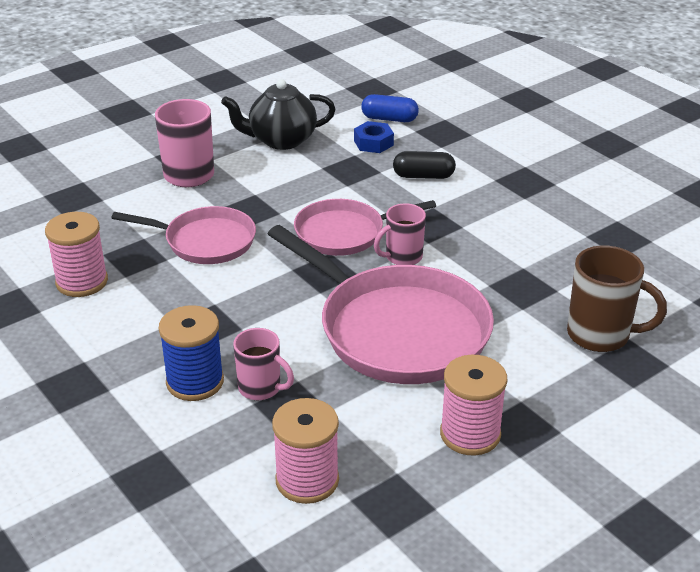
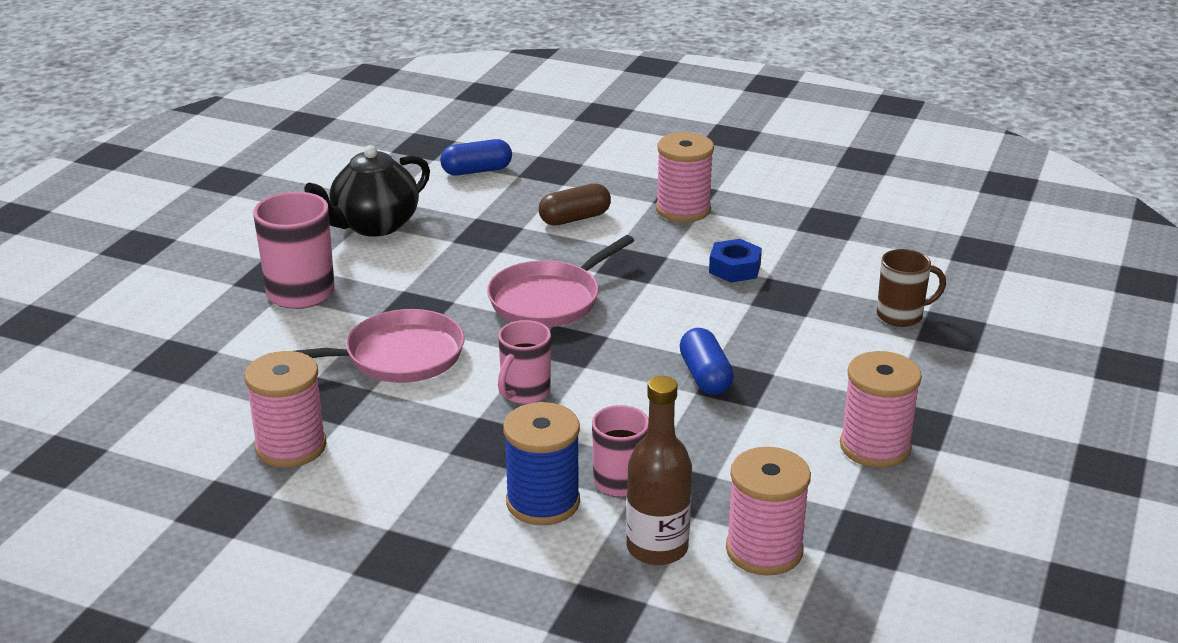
camera: 30 degrees left, 5 degrees down
(236, 447) = (657, 548): none -> brown bottle
(373, 143) = (484, 200): blue nut -> blue nut (734, 268)
(397, 330) = (705, 376): pink pan -> blue capsule
(402, 257) = (636, 305): pink mug -> pink mug (524, 393)
(423, 176) = (574, 218): black capsule -> brown capsule
(511, 193) = (683, 210): none -> pink spool
(600, 335) = (901, 315): brown mug -> brown mug, size x0.65

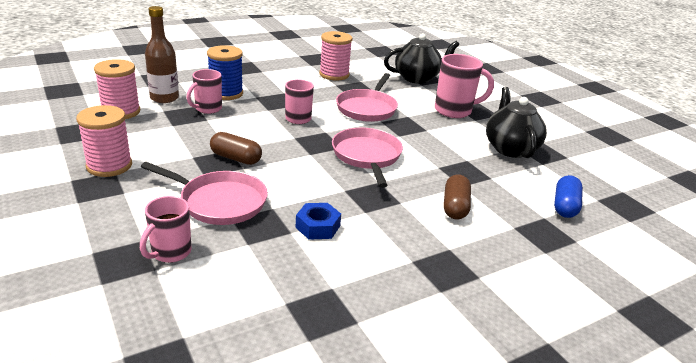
camera: 125 degrees right, 0 degrees up
(188, 365) = (417, 78): none -> black teapot
(683, 210) = (422, 254): pink spool -> none
(705, 376) = (236, 158): blue capsule -> brown capsule
(796, 336) = (220, 202): none -> pink pan
(901, 315) = (170, 252): brown mug -> pink mug

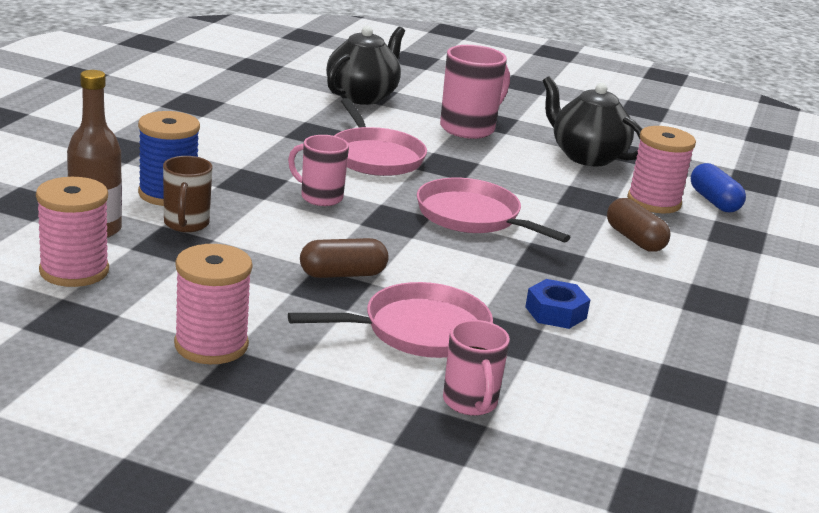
camera: 40 degrees left, 5 degrees down
(207, 109) = (186, 224): pink mug -> brown mug
(334, 75) = (257, 121): pink spool -> pink spool (654, 202)

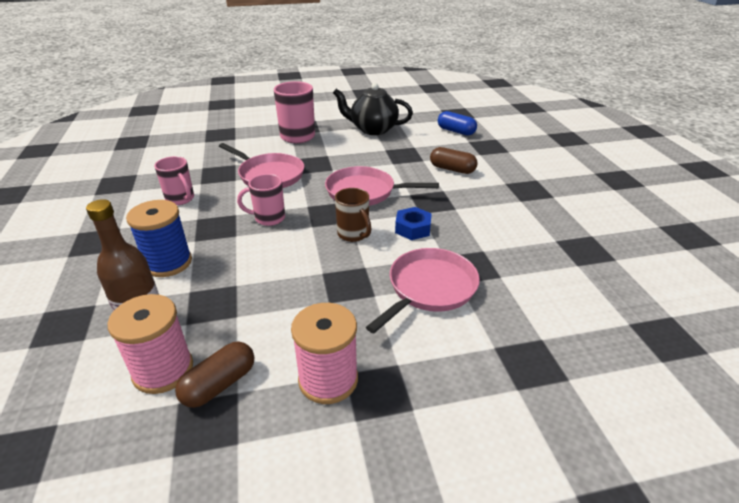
camera: 30 degrees left, 10 degrees up
(186, 224) = (205, 282): brown mug -> brown mug (353, 234)
(343, 274) = (343, 270): brown capsule -> brown capsule (219, 384)
(362, 96) = (218, 137): black teapot -> none
(470, 403) = (515, 327): pink mug -> pink mug (180, 199)
(556, 312) = (475, 235): blue nut -> blue nut (413, 228)
(654, 202) = (433, 143): pink spool -> none

